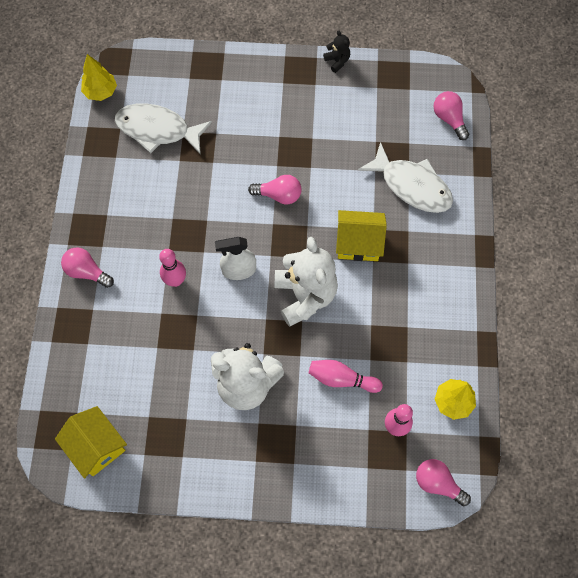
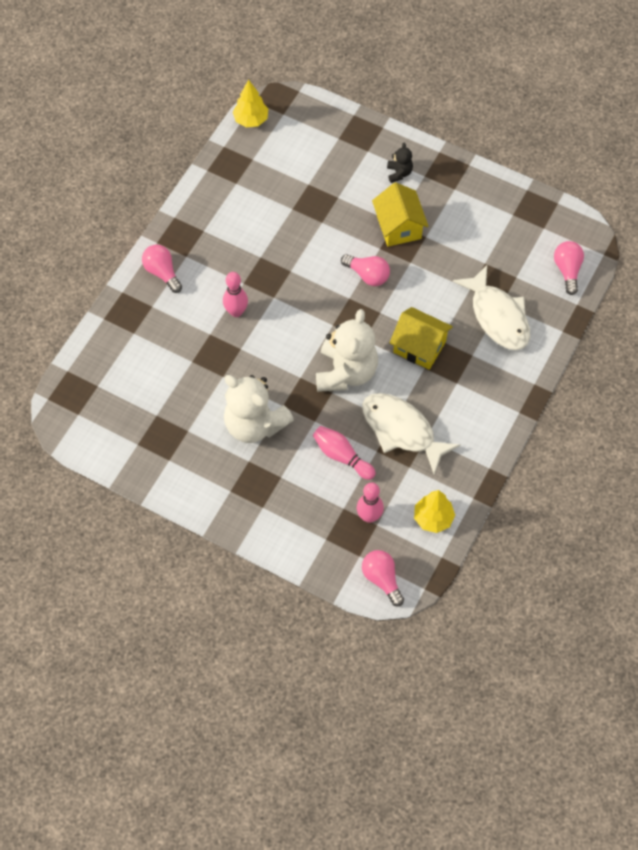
camera: 25 degrees right, 5 degrees down
(96, 446) = (100, 420): yellow house -> yellow house (398, 227)
(158, 130) = (286, 174): white fish -> white fish (402, 430)
(238, 270) = (297, 325): white spray bottle -> none
(337, 61) = (487, 176): black teddy bear -> black teddy bear (399, 173)

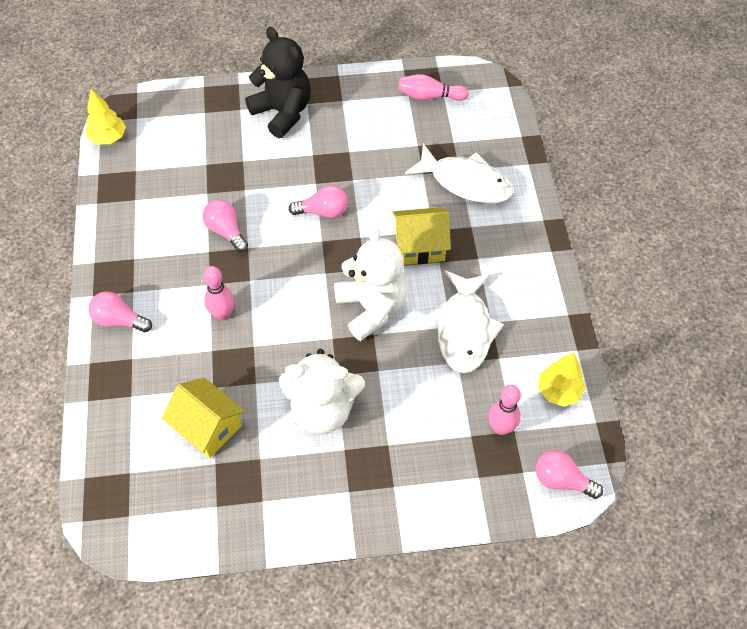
camera: 35 degrees left, 5 degrees down
(342, 456) = (430, 387): pink bowling pin -> pink bowling pin (429, 96)
(398, 227) = (318, 156): yellow house -> yellow house (208, 427)
(399, 173) = (283, 112): black teddy bear -> black teddy bear, size x2.23
(402, 430) = (465, 329): white fish -> white fish turned 90 degrees counterclockwise
(567, 270) = (491, 114): pink light bulb -> pink light bulb (226, 231)

